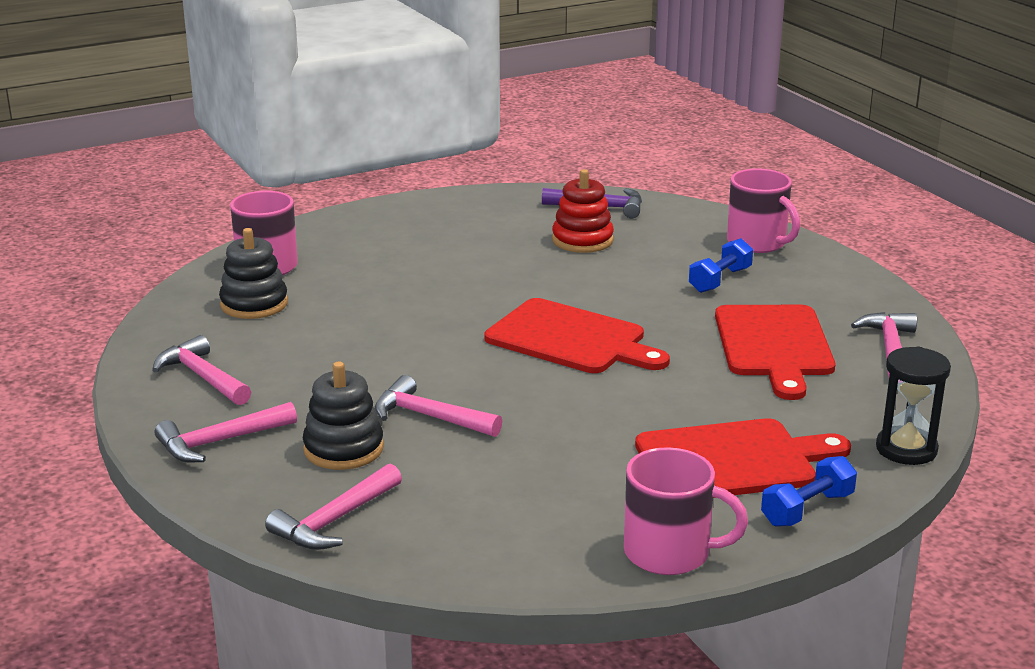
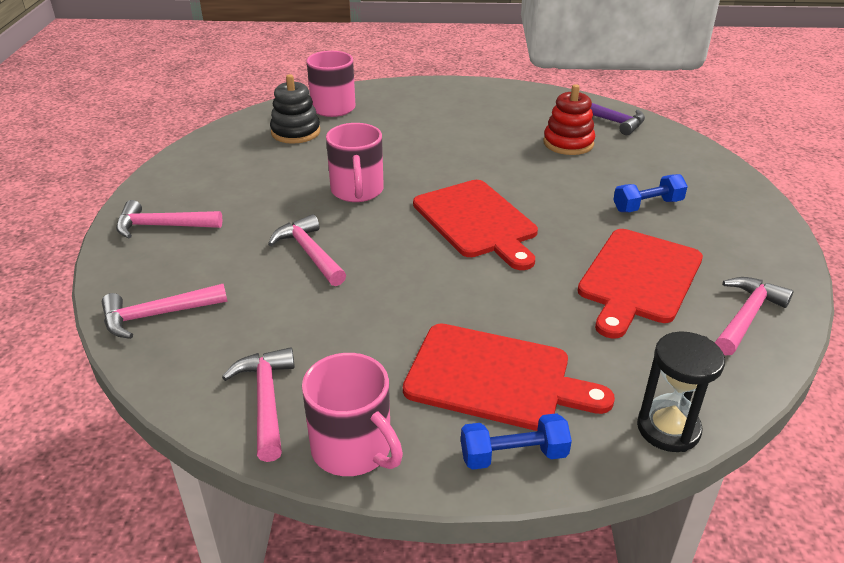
camera: 30 degrees right, 10 degrees up
(203, 377) = (207, 175): pink hammer -> pink hammer (266, 400)
(343, 449) = (227, 259): black stacking toy -> none
(758, 243) = (712, 182): pink mug -> pink mug (357, 191)

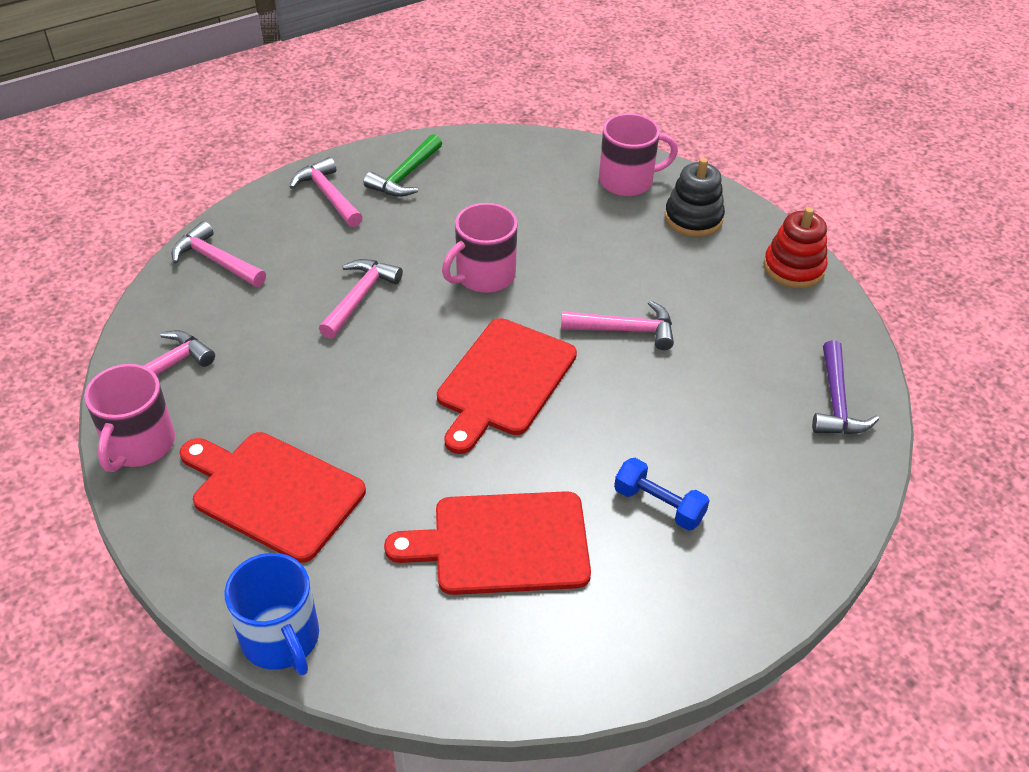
camera: 55 degrees right, 10 degrees up
(196, 183) = (405, 176): none -> green hammer
(295, 132) = (551, 183): black stacking toy -> black stacking toy (693, 218)
(495, 377) = (273, 493): red cutting board -> red cutting board turned 135 degrees clockwise
(513, 455) = (186, 543): blue dumbbell -> none
(568, 143) = (738, 387): red stacking toy -> red stacking toy (793, 268)
(668, 428) = (281, 639): black hourglass -> blue mug
(746, 316) = (503, 656): pink hammer -> pink hammer (625, 330)

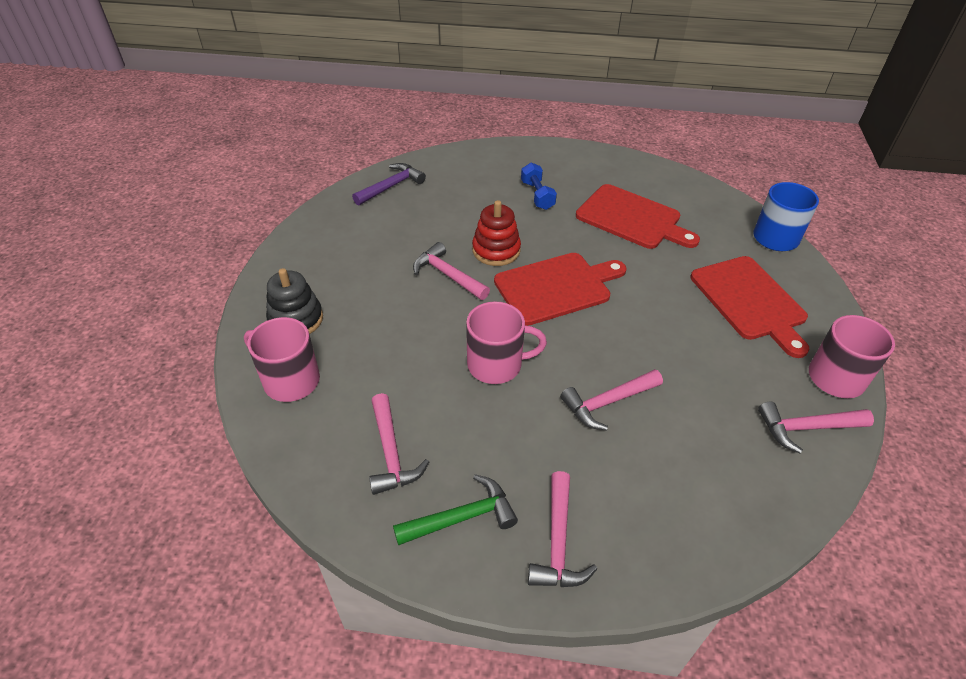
camera: 140 degrees left, 0 degrees up
(216, 261) = (718, 522): pink hammer -> pink hammer (391, 453)
(793, 268) = (295, 252): red stacking toy -> red stacking toy (496, 250)

